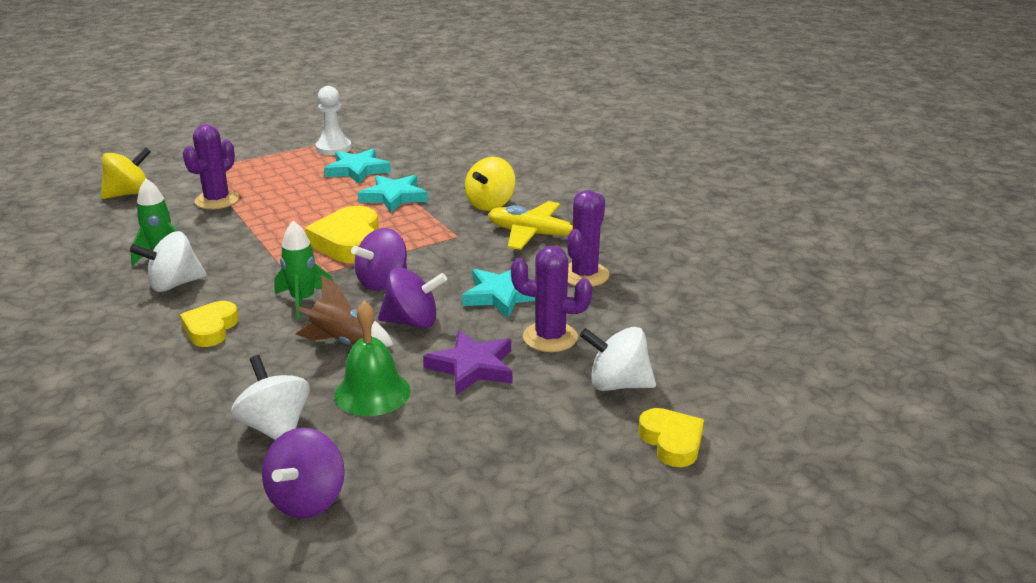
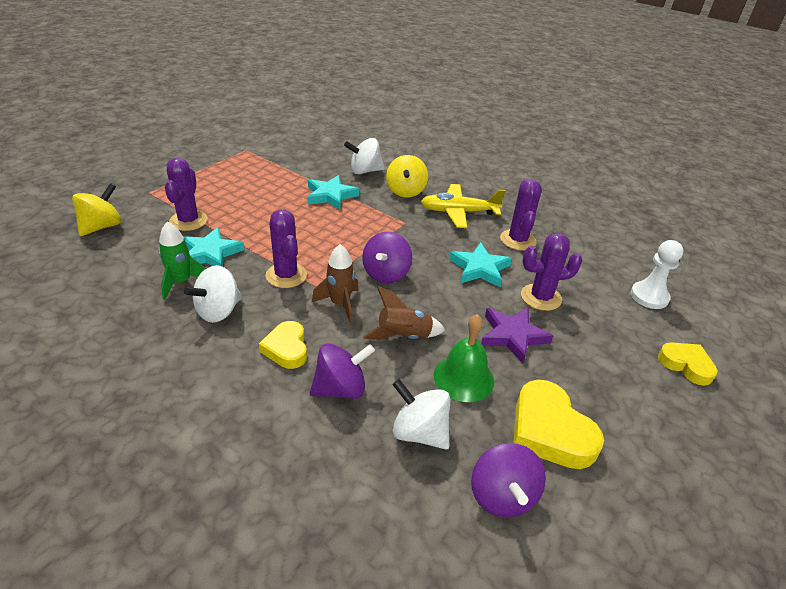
camera: 25 degrees left, 10 degrees up
(271, 265) = (286, 275): none -> purple cactus
(303, 301) = (340, 304): green rocket -> brown rocket
(333, 148) = (247, 158): white pawn -> white pawn (649, 296)
(349, 242) = (331, 242): yellow heart -> yellow heart (549, 431)
(357, 170) = (282, 175): turquoise star -> turquoise star (210, 253)
(412, 322) = (438, 305): purple spinning top -> purple spinning top (341, 388)
(617, 384) = (615, 326): white spinning top -> white spinning top (365, 171)

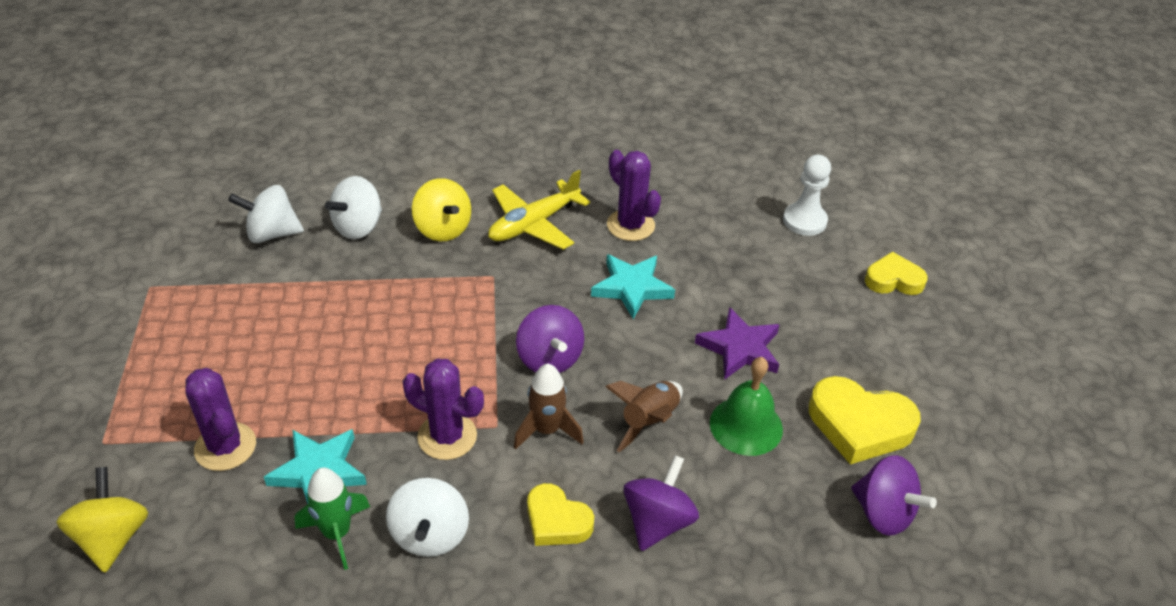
camera: 40 degrees left, 5 degrees up
(330, 195) = (361, 291): turquoise star -> none
(419, 432) = (768, 509): white spinning top -> white spinning top (272, 233)
(541, 297) = (720, 285): purple cactus -> none

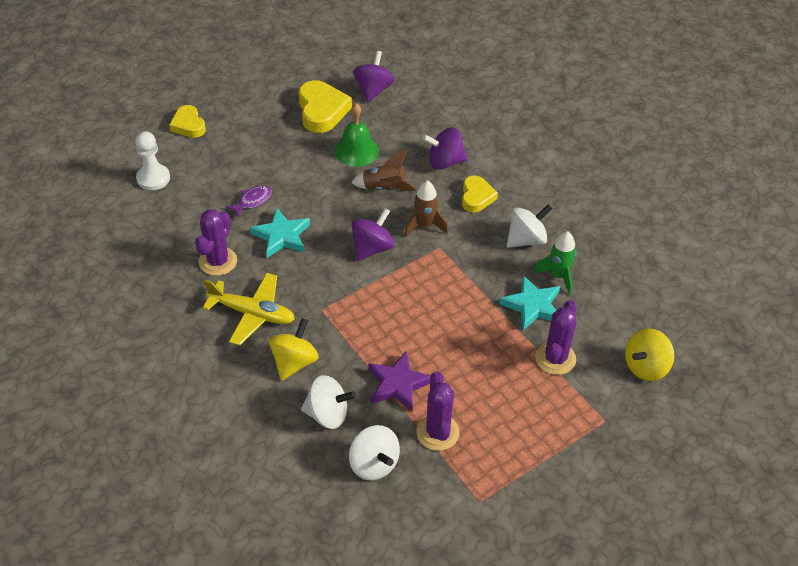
camera: 120 degrees left, 5 degrees up
(447, 436) = (464, 264): purple cactus -> purple cactus (437, 432)
(710, 285) = (252, 201): none -> purple fish
(740, 348) = (299, 171): purple star -> purple star (398, 384)

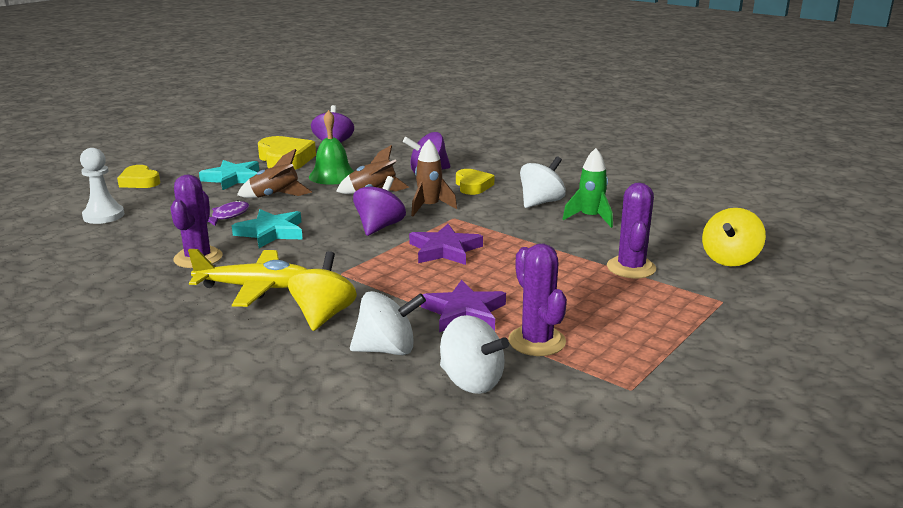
camera: 15 degrees left, 25 degrees down
(298, 177) = (275, 196): none -> brown rocket
(414, 296) = (444, 250): none -> purple star
(532, 306) = (579, 239): turquoise star -> turquoise star (233, 178)

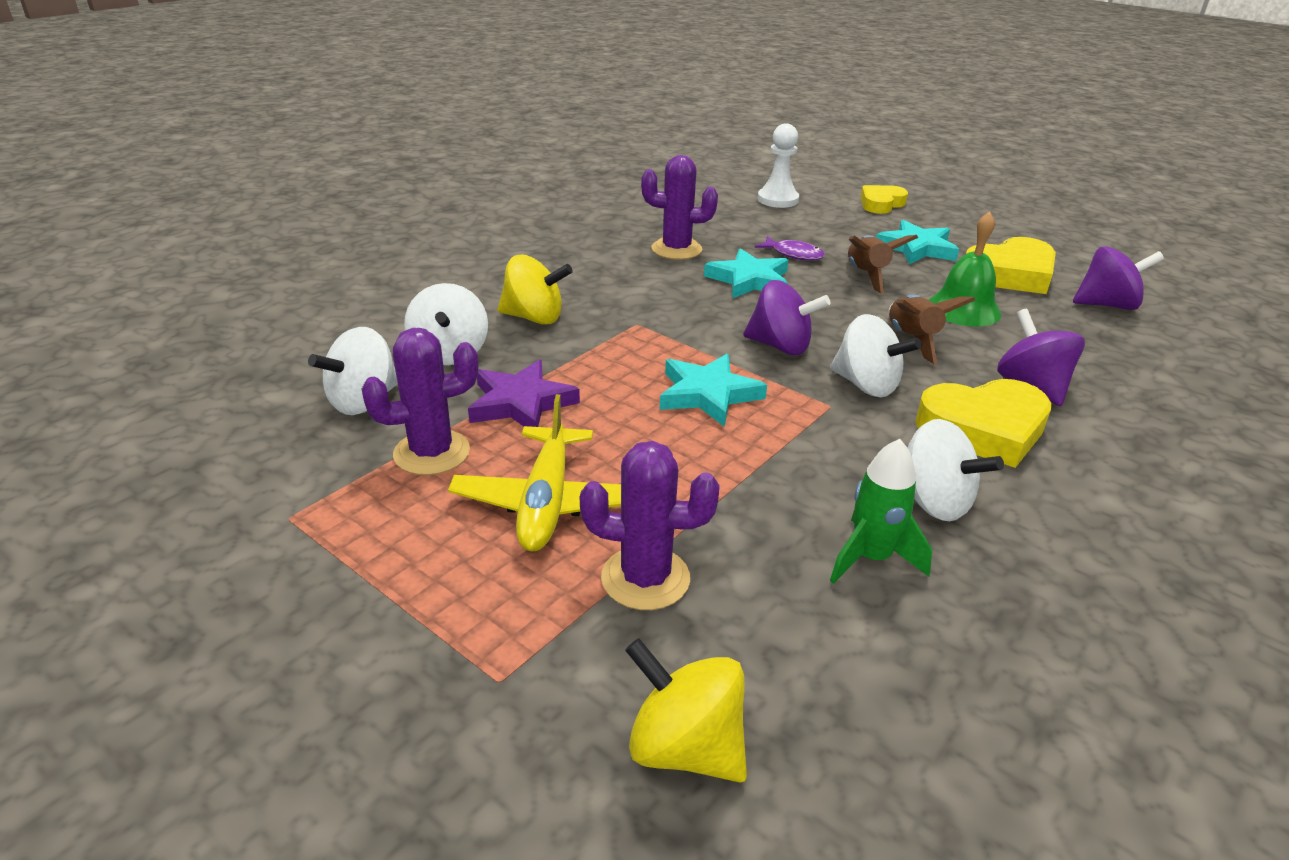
camera: 90 degrees right, 10 degrees up
(255, 288) = (604, 280): yellow plane -> yellow plane (546, 502)
(429, 207) = (866, 385): brown rocket -> white spinning top
(444, 250) = (708, 394): purple star -> turquoise star
(473, 186) = (983, 429): yellow heart -> yellow heart, size x1.58

